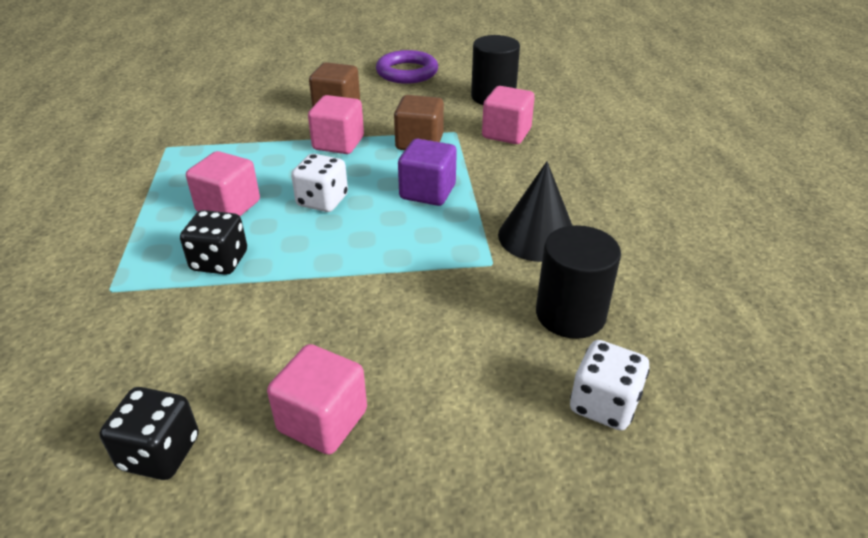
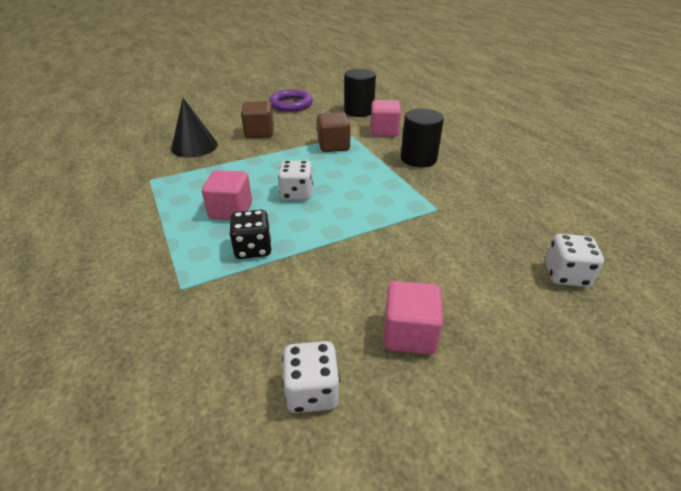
camera: 20 degrees left, 0 degrees up
(160, 453) = (312, 391): black dice -> white dice
(338, 143) = (279, 155): pink cube -> none
(427, 192) = (363, 174): purple cube -> none
(537, 237) = (451, 188): black cone -> black cone (194, 146)
(570, 314) = (506, 228): black cylinder -> black cylinder (418, 159)

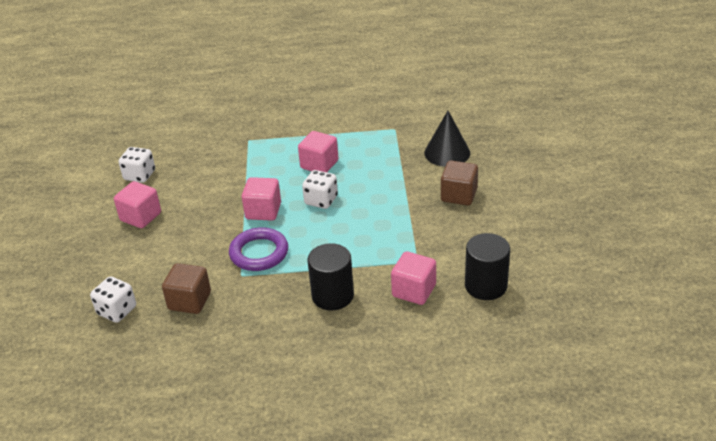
camera: 115 degrees right, 0 degrees up
(253, 248) = (265, 170): black dice -> none
(291, 104) = (535, 231): purple ring -> purple ring (259, 253)
(333, 146) = (398, 241): brown cube -> brown cube (189, 301)
(334, 225) = (263, 211): none -> pink cube

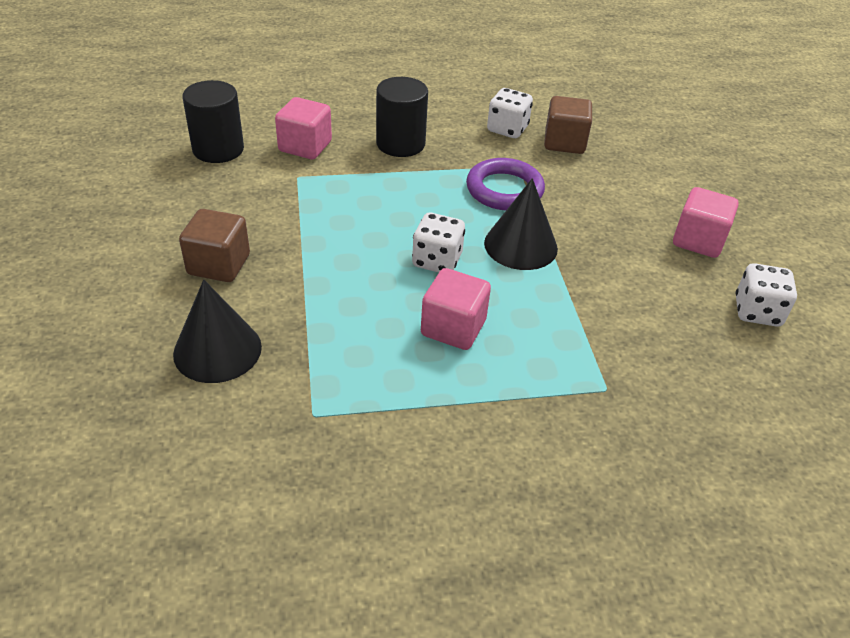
camera: 170 degrees right, 5 degrees up
(117, 311) = (640, 136): white dice -> white dice (507, 129)
(263, 211) = (520, 245): pink cube -> black cone

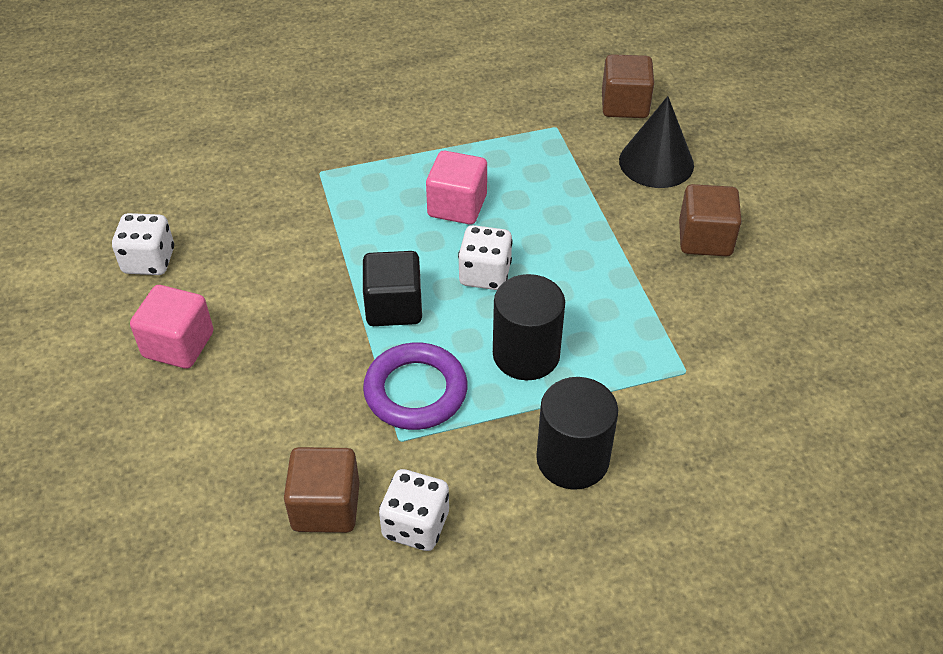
camera: 175 degrees right, 5 degrees up
(209, 438) = (624, 105): none -> brown cube
(218, 149) = (813, 404): black cylinder -> black cylinder (526, 354)
(305, 146) = (703, 430): pink cube -> none
(520, 245) = (394, 307): black cone -> black cube

